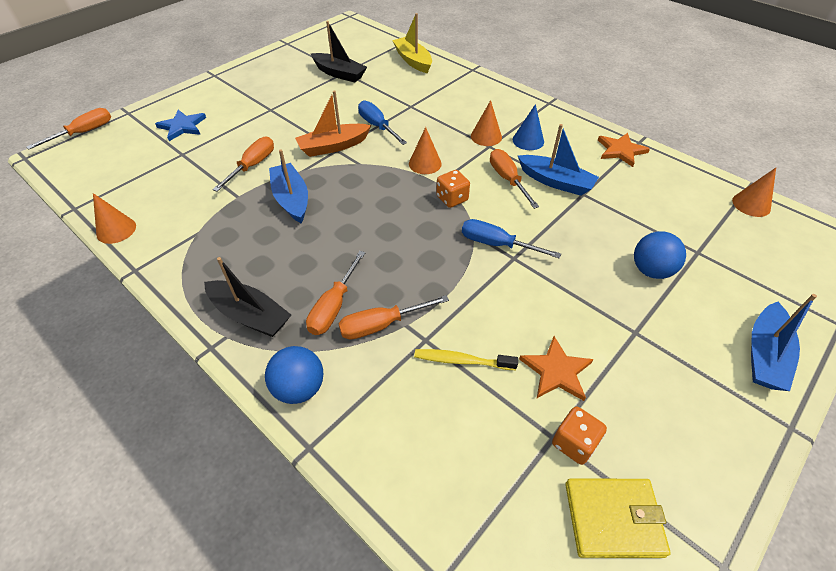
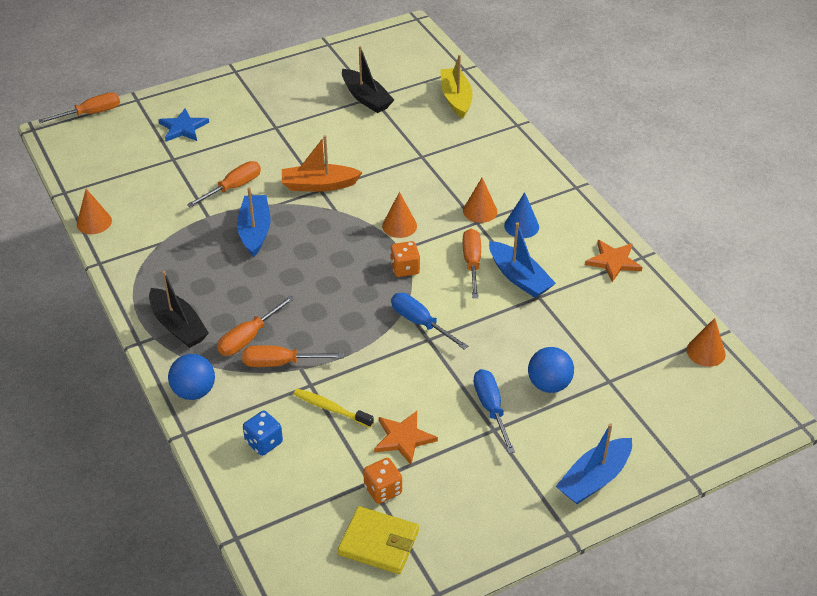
camera: 20 degrees right, 5 degrees down
(377, 126) = (374, 172): blue screwdriver -> blue screwdriver (491, 408)
(409, 427) = (264, 442): none -> blue dice

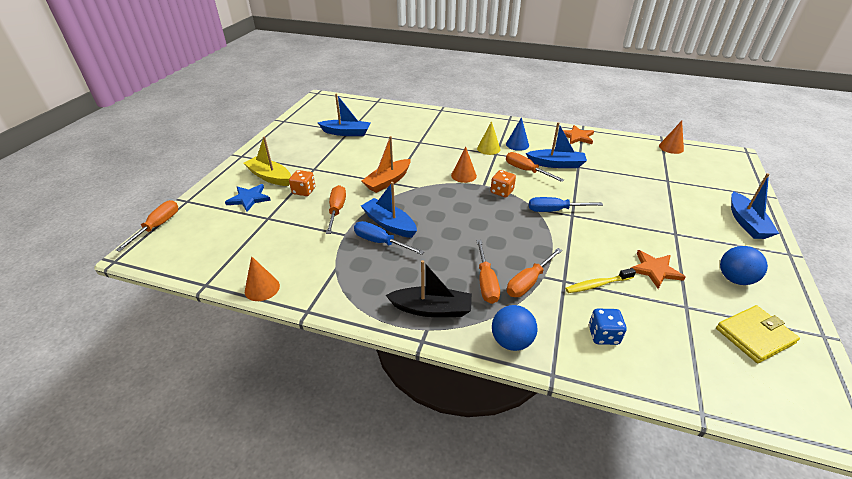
camera: 45 degrees left, 5 degrees down
(366, 98) = (346, 133): black boat -> blue boat
(383, 490) = (699, 305): orange dice -> orange dice (304, 191)
(456, 98) = (394, 113): yellow boat -> yellow boat (270, 177)
(480, 211) = (488, 148): orange cone -> yellow cone
(491, 408) = (656, 225): blue screwdriver -> blue screwdriver (380, 242)
(549, 384) = (653, 198): blue ball -> blue ball (734, 279)

